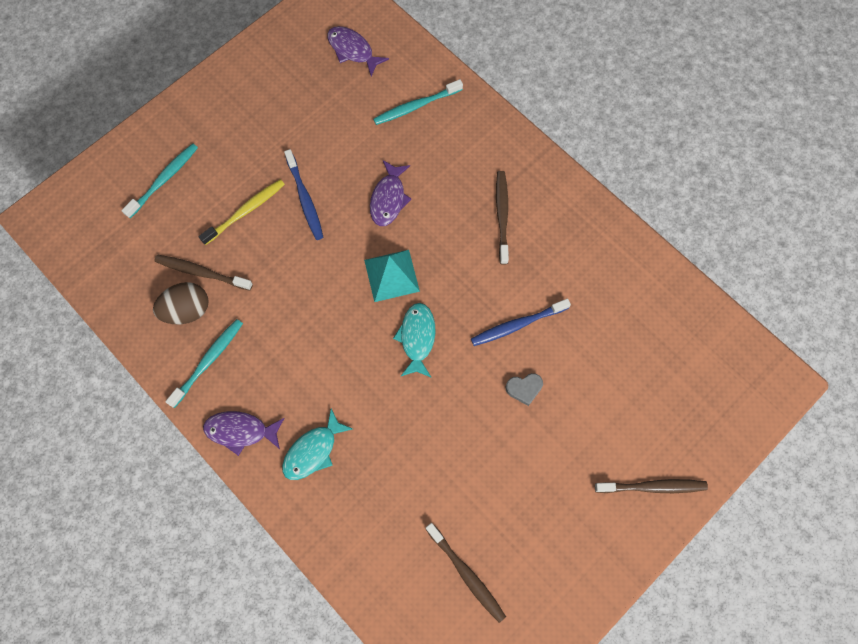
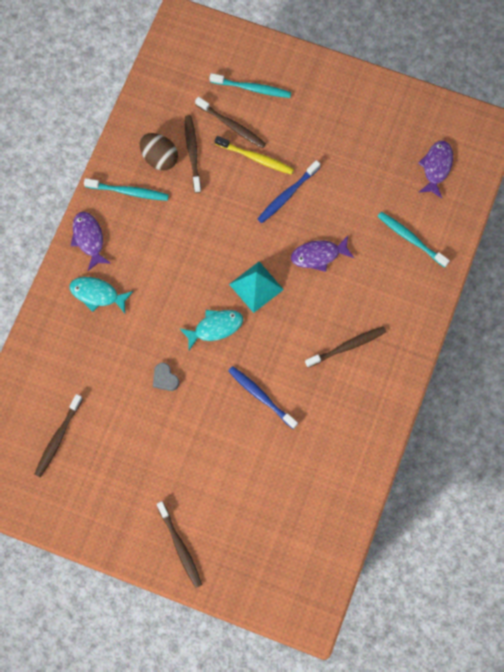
camera: 65 degrees right, 0 degrees up
(194, 219) = (232, 126): none -> brown toothbrush
(524, 389) = (212, 422): grey heart -> grey heart (165, 378)

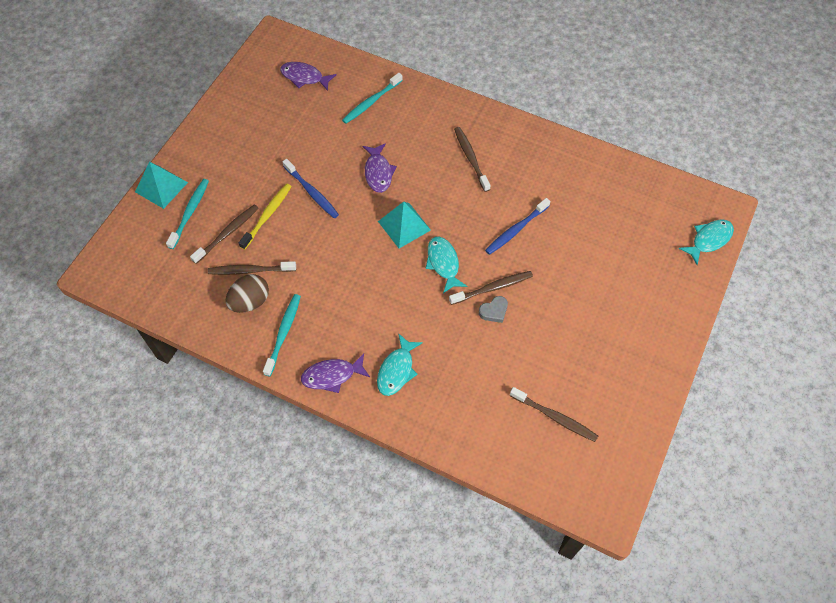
camera: 85 degrees left, 10 degrees down
(180, 547) = (665, 308): brown toothbrush -> brown toothbrush (493, 288)
(267, 598) = (709, 240): none -> turquoise fish
(279, 57) = (161, 187): none -> turquoise pyramid

